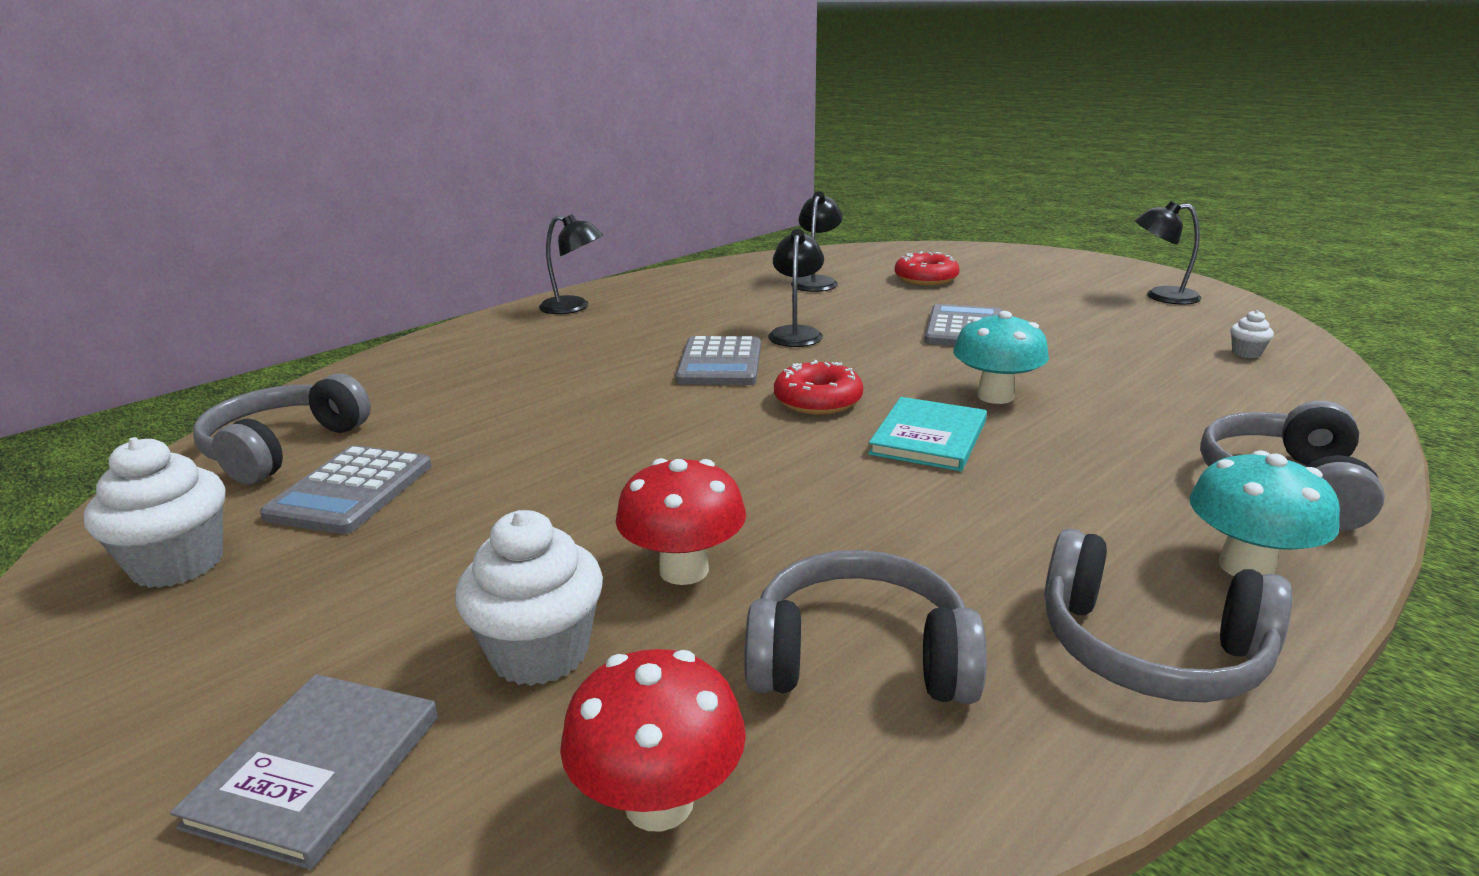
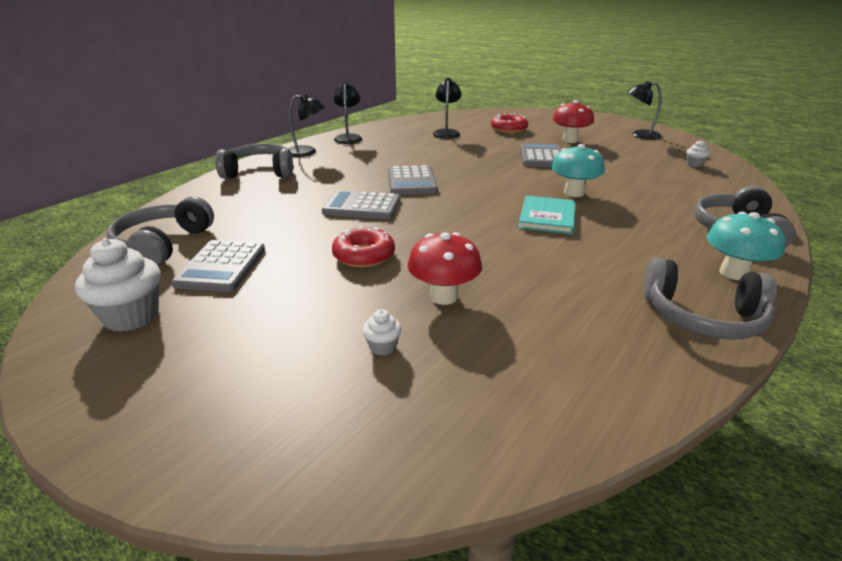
camera: 10 degrees left, 5 degrees up
(317, 770) = (283, 421): grey book -> none
(540, 653) = (382, 347): white cupcake -> white cupcake, size x0.48
(619, 402) = (362, 206): none -> grey calculator
(659, 802) = (485, 416): red mushroom -> red mushroom (570, 140)
(796, 333) = (448, 163): black lamp -> black lamp (348, 137)
(818, 400) = (477, 200): red donut -> red donut (364, 255)
(859, 658) = (559, 334): grey headphones -> grey headphones (259, 172)

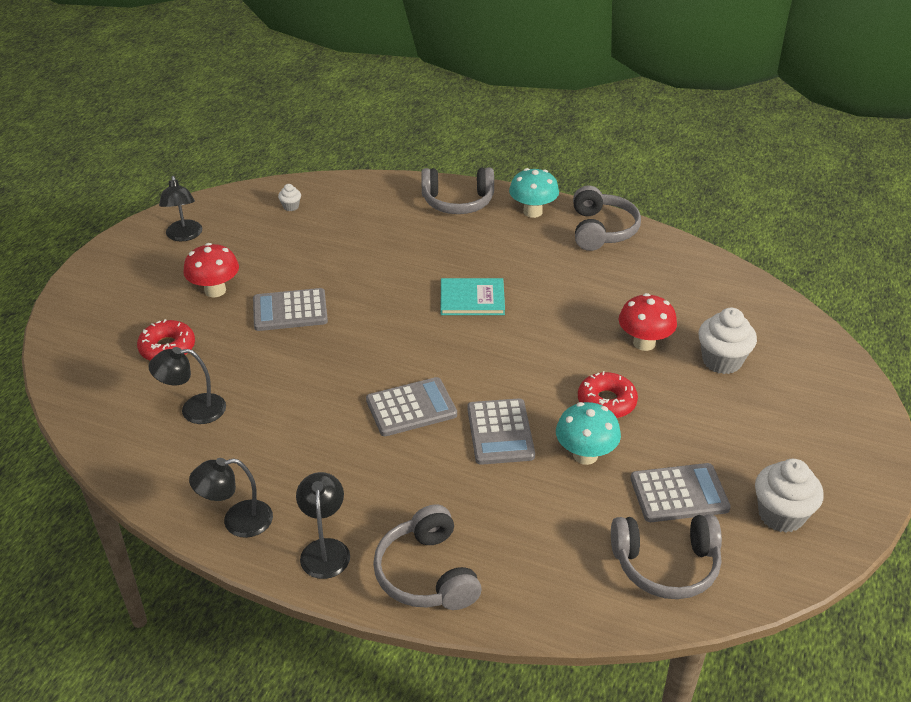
camera: 105 degrees left, 10 degrees up
(382, 347) = (722, 361): white cupcake -> white cupcake, size x2.09
(573, 193) = (403, 284): turquoise mushroom -> turquoise mushroom (585, 455)

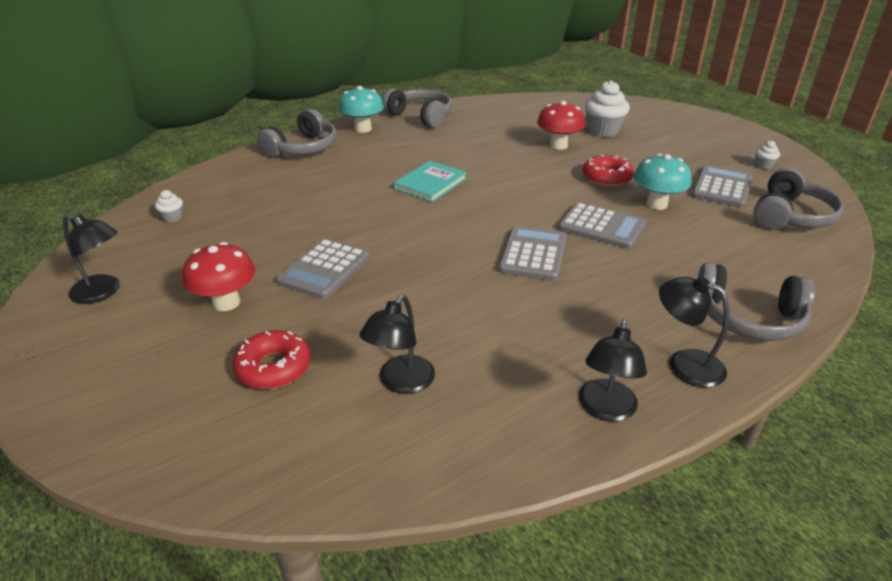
camera: 55 degrees left, 5 degrees down
(781, 515) = (763, 165): white cupcake -> white cupcake, size x0.48

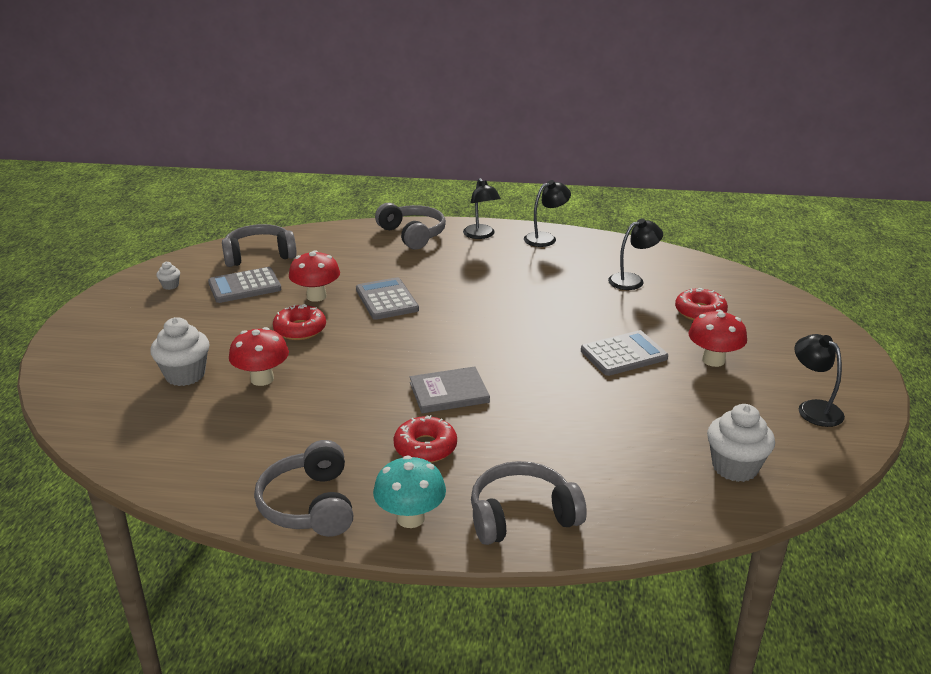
camera: 140 degrees left, 5 degrees down
(172, 217) = (735, 467): white cupcake -> white cupcake, size x2.09
(399, 154) = (425, 447): none -> red donut
(430, 183) = (449, 393): turquoise book -> grey book
(533, 254) = (465, 304): grey calculator -> none
(656, 204) = (316, 296): turquoise mushroom -> red mushroom

